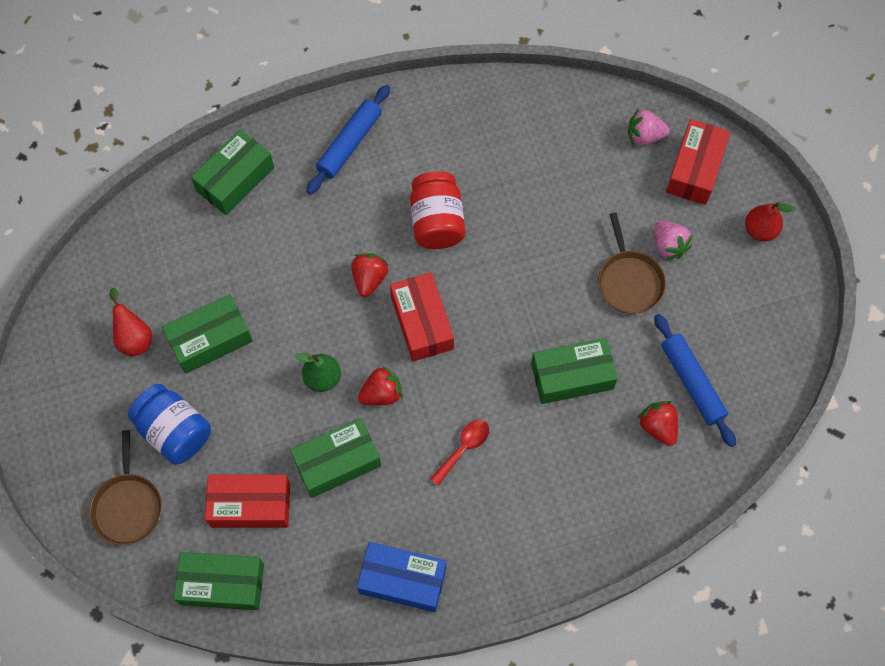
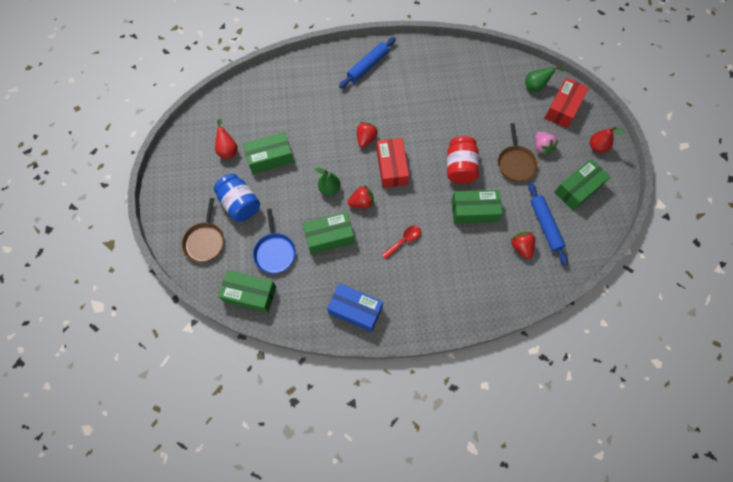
camera: 10 degrees right, 0 degrees up
(235, 179) = (301, 75): green box -> green box (578, 189)
(250, 505) = (275, 252): red box -> blue pan
(437, 221) = (409, 114): red jar -> red jar (460, 167)
(644, 136) = (536, 86): pink strawberry -> green pear

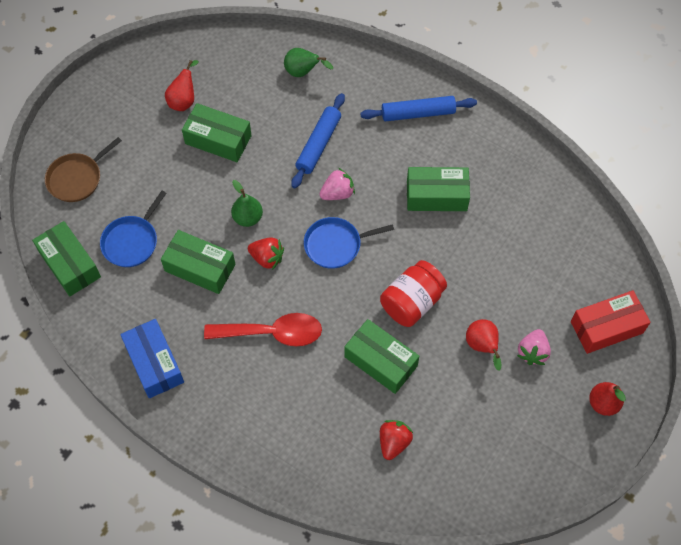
camera: 40 degrees right, 5 degrees down
(240, 204) = (144, 166): blue jar -> none
(366, 139) = (337, 193): red strawberry -> pink strawberry
(392, 167) = (335, 245): red box -> blue pan
(404, 240) = (272, 333): red spoon -> red spoon, size x1.75
(516, 163) = (482, 346): brown pan -> red pear
(536, 86) = (598, 277): green pear -> green pear (303, 72)
(545, 226) = (445, 441): blue rolling pin -> blue rolling pin (318, 144)
(578, 189) = (528, 432): green box -> green box (436, 195)

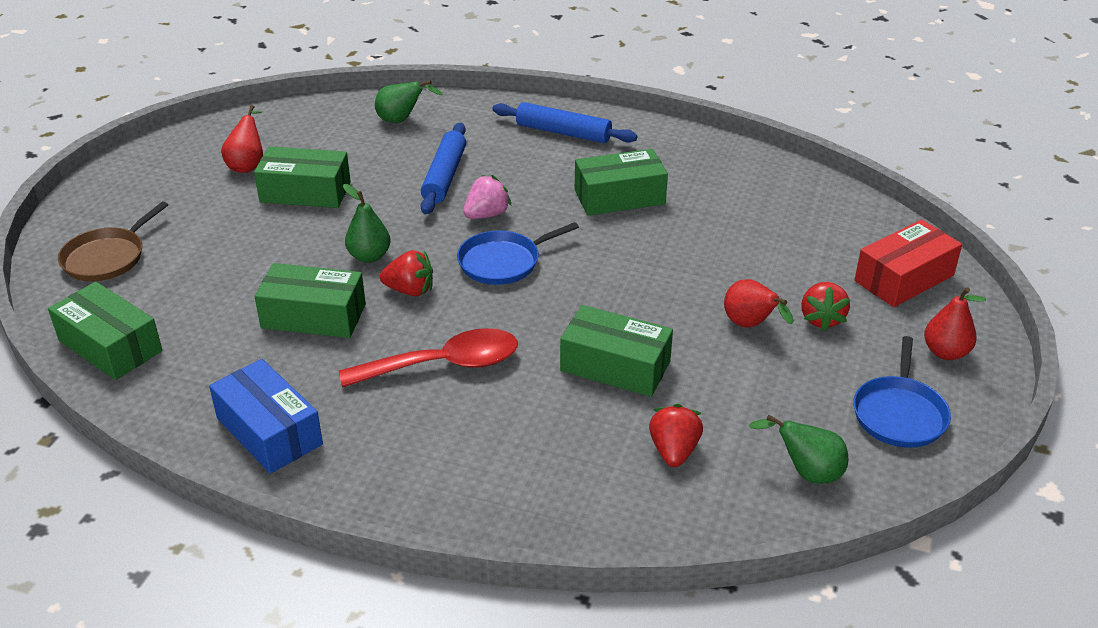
camera: 15 degrees left, 25 degrees down
(132, 241) = (203, 306): blue pan -> blue pan (899, 414)
(412, 302) = (632, 299): red jar -> none
(418, 113) = (563, 133): blue rolling pin -> blue rolling pin turned 45 degrees clockwise
(469, 480) = (806, 472): none -> green pear
(532, 352) = (821, 319): pink strawberry -> red strawberry

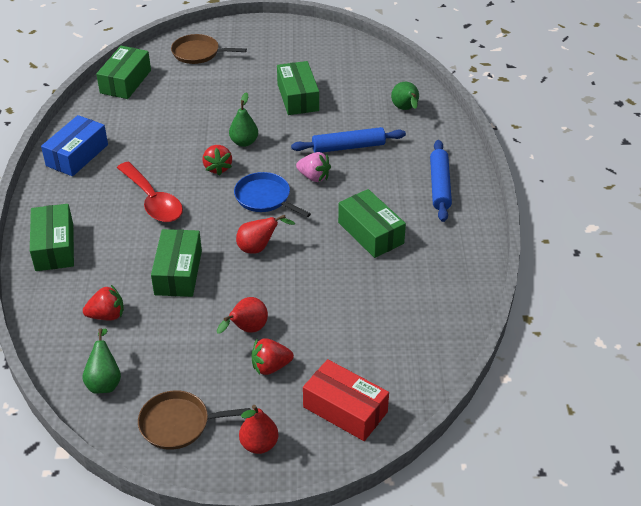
camera: 70 degrees right, 5 degrees up
(248, 165) = (314, 67): red pear -> red pear (259, 248)
(313, 316) = (178, 139): green box -> green box (54, 247)
(899, 414) = (178, 424): blue pan -> brown pan

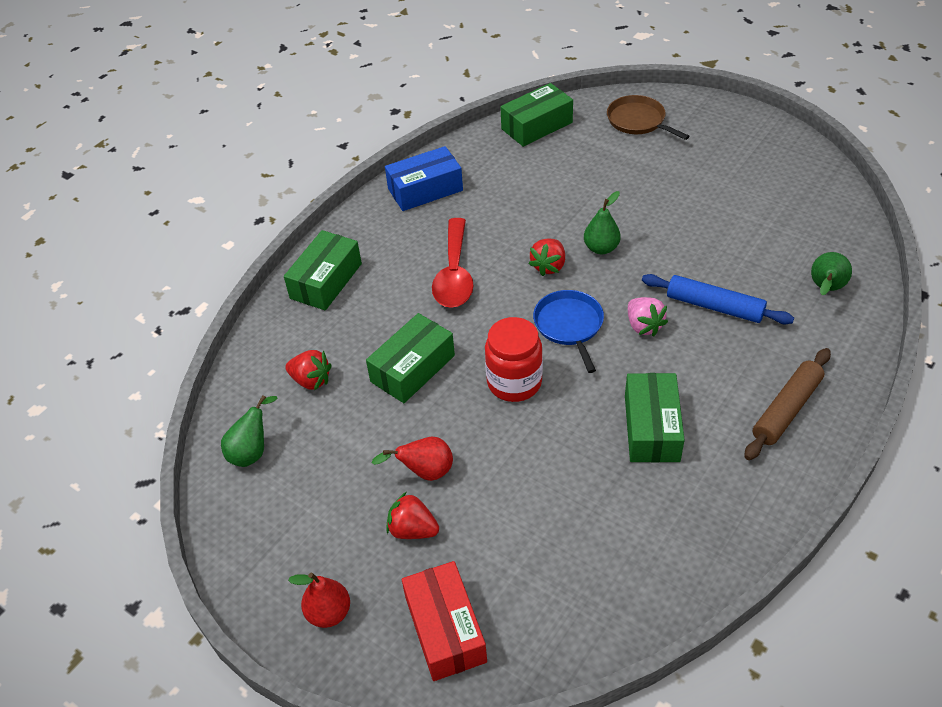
camera: 40 degrees right, 5 degrees up
(178, 424) = (276, 539): brown pan -> none
(259, 248) = (514, 382): red pear -> red jar
(298, 97) = (705, 219): green box -> none
(439, 186) = (786, 409): blue rolling pin -> brown rolling pin

